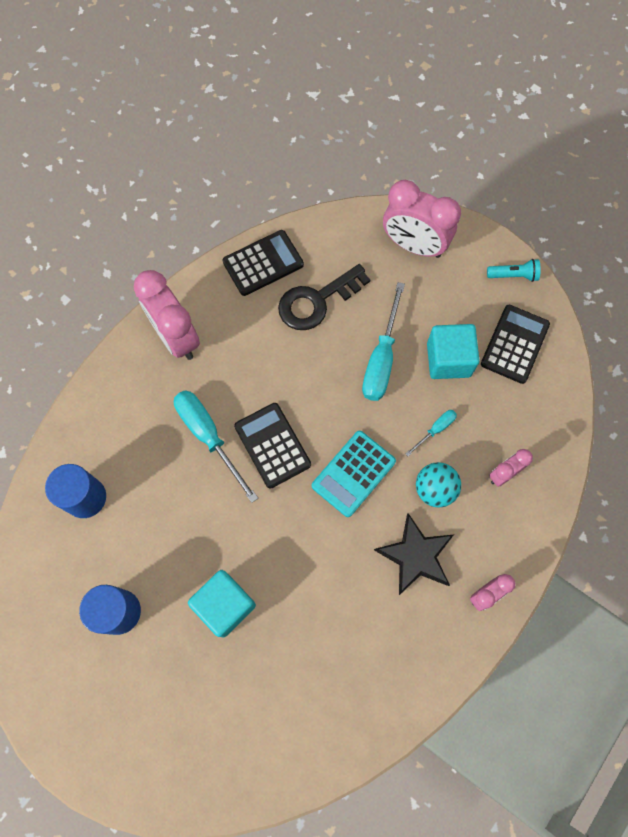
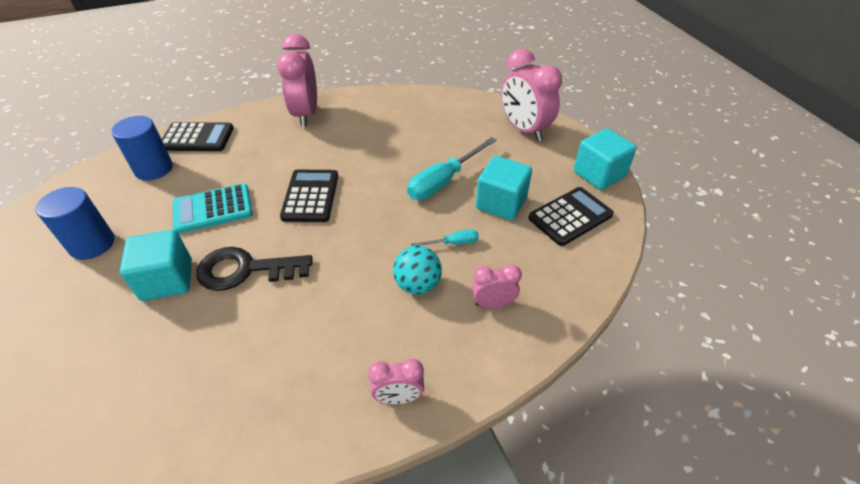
camera: 30 degrees right, 25 degrees down
(208, 436) = (271, 172): turquoise screwdriver -> none
(263, 263) = (401, 101): black calculator -> black calculator (197, 138)
(316, 301) = (421, 132): black key -> black key (245, 270)
(353, 473) = (356, 241): turquoise calculator -> turquoise calculator (213, 209)
(416, 555) = (357, 327): black star -> none
(513, 275) = (599, 174): turquoise flashlight -> turquoise cube

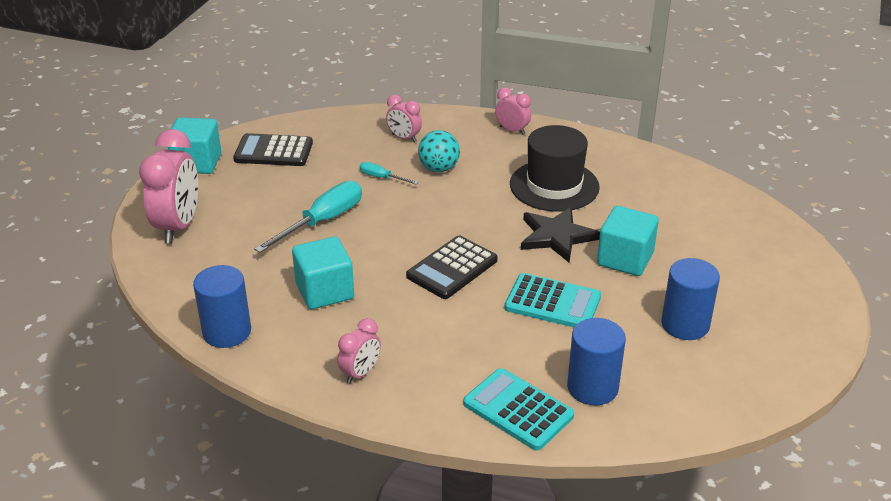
camera: 140 degrees left, 10 degrees down
(197, 138) = (518, 410): black calculator -> turquoise calculator
(245, 270) = (556, 236): black key -> black star
(286, 333) = (554, 186): none -> black hat
(306, 114) = (360, 373): pink clock -> pink clock, size x0.52
(402, 98) = (227, 332): none -> blue cylinder
(443, 181) = (322, 221): turquoise screwdriver -> turquoise screwdriver turned 45 degrees counterclockwise
(501, 203) = (305, 183): turquoise cube -> turquoise cube (325, 291)

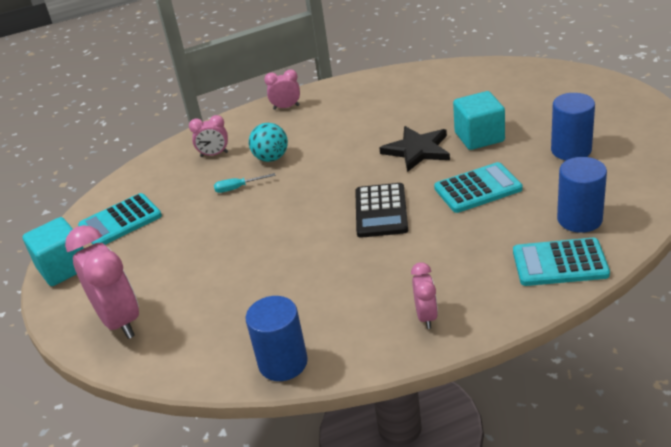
camera: 35 degrees left, 0 degrees up
(273, 151) = (120, 221): black calculator -> turquoise calculator
(322, 221) = (238, 242): turquoise screwdriver -> none
(325, 291) = (314, 284): turquoise cube -> none
(554, 186) = (367, 123): black hat -> none

